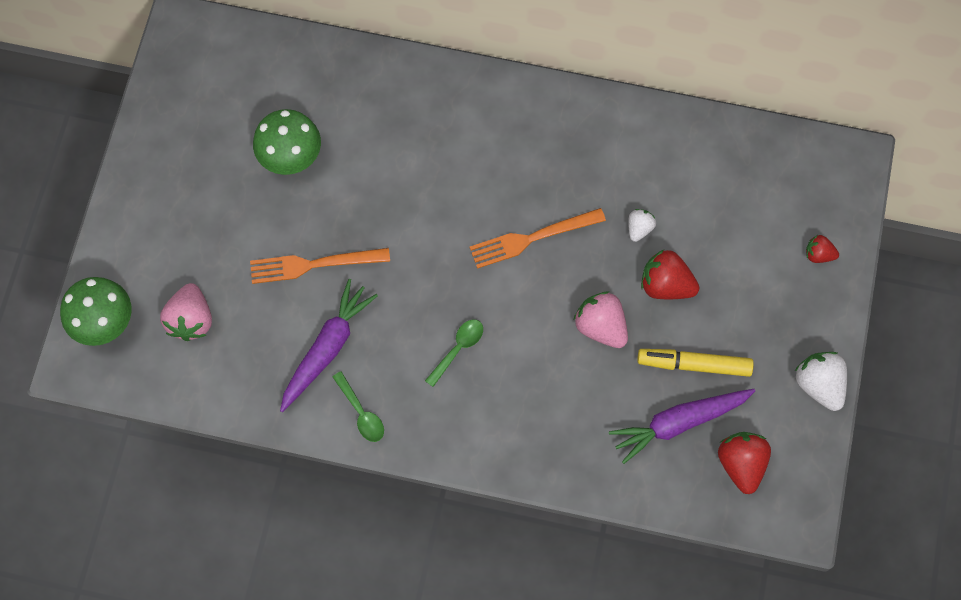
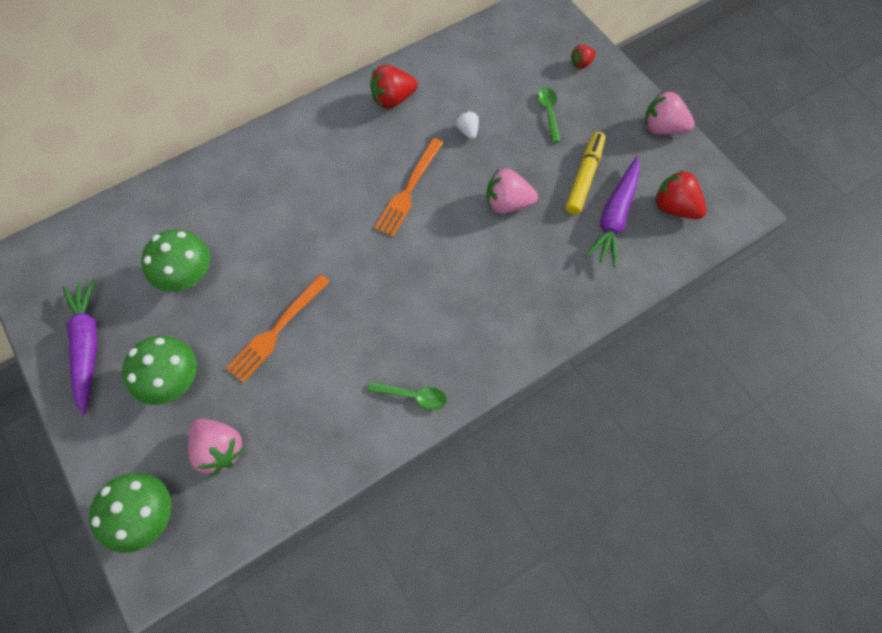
camera: 45 degrees left, 5 degrees down
(206, 235) = (173, 380): none -> green mushroom
(327, 348) = (344, 376): purple carrot -> purple carrot (88, 346)
(458, 349) = (434, 295): green spoon -> green spoon (548, 112)
(666, 285) = (518, 148): red strawberry -> red strawberry (393, 99)
(694, 364) = (584, 177): yellow marker -> yellow marker turned 150 degrees clockwise
(819, 385) = (662, 128): white strawberry -> pink strawberry

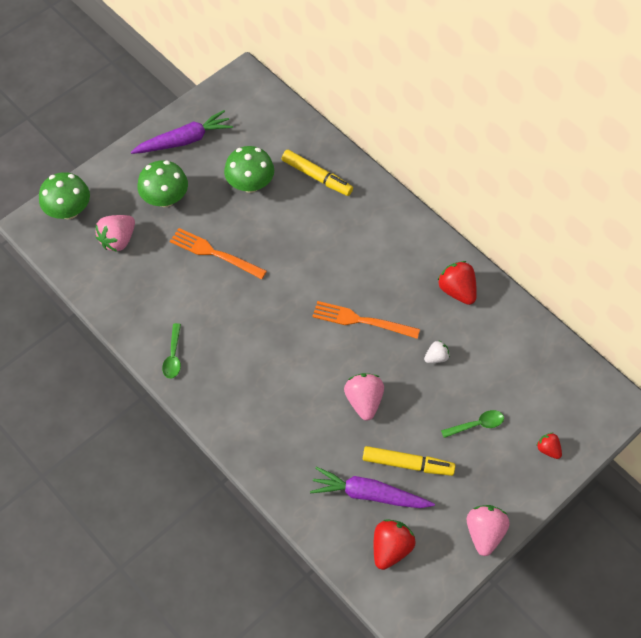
camera: 80 degrees right, 5 degrees down
(203, 203) = (317, 177): none -> yellow marker

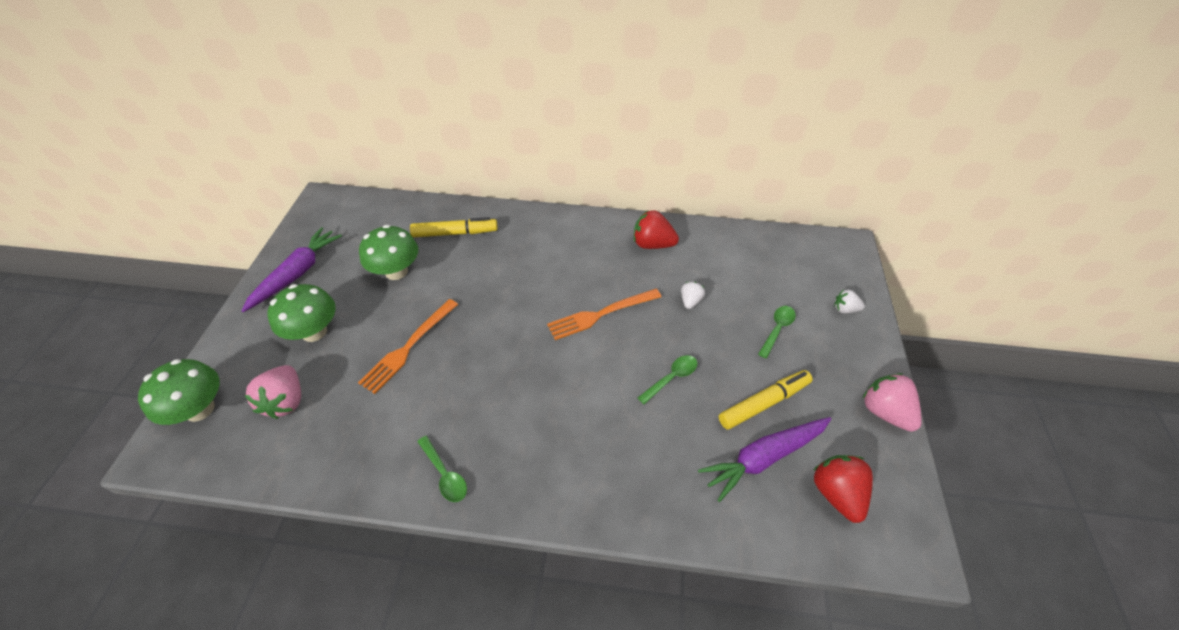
camera: 40 degrees left, 10 degrees down
(214, 253) = (408, 347): orange fork -> orange fork turned 45 degrees counterclockwise
(364, 401) = (671, 378): pink strawberry -> green spoon
(548, 449) = (845, 309): red strawberry -> white strawberry

